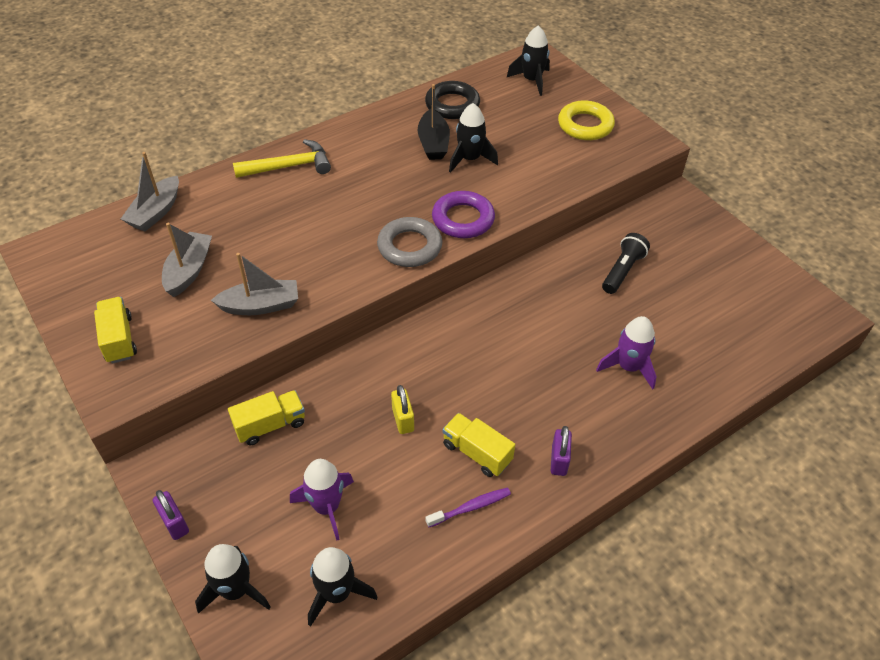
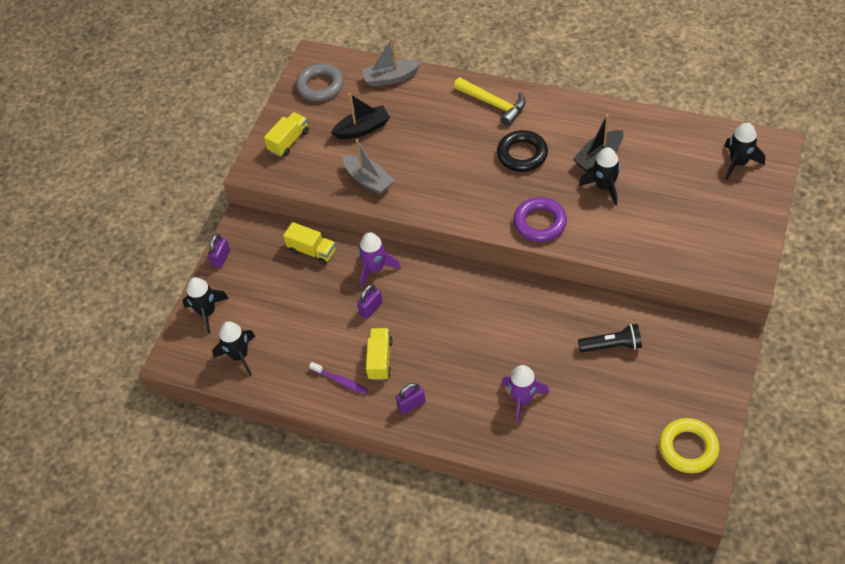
camera: 60 degrees right, 5 degrees up
(189, 270) = (362, 129): grey boat -> black boat
(327, 507) = (284, 314): purple rocket -> purple rocket (375, 268)
(403, 419) = (371, 308): yellow padlock -> purple padlock
(409, 246) = (486, 213): grey ring -> grey ring (320, 86)
(452, 105) = (653, 138): black ring -> black ring (522, 154)
(585, 125) = (720, 226): yellow ring -> yellow ring (688, 448)

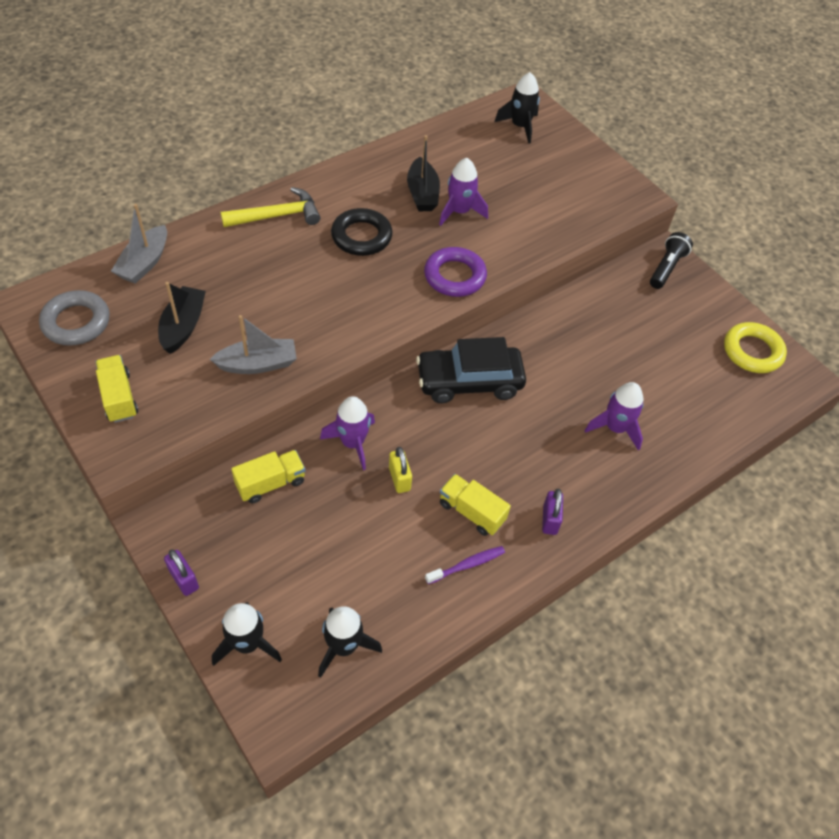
camera: 65 degrees left, 0 degrees up
(371, 308) = (399, 478): purple padlock -> yellow padlock
(480, 295) = (469, 382): none -> black car
(604, 187) = (459, 211): black rocket -> purple rocket
(612, 345) = (609, 329): black flashlight -> black flashlight (666, 268)

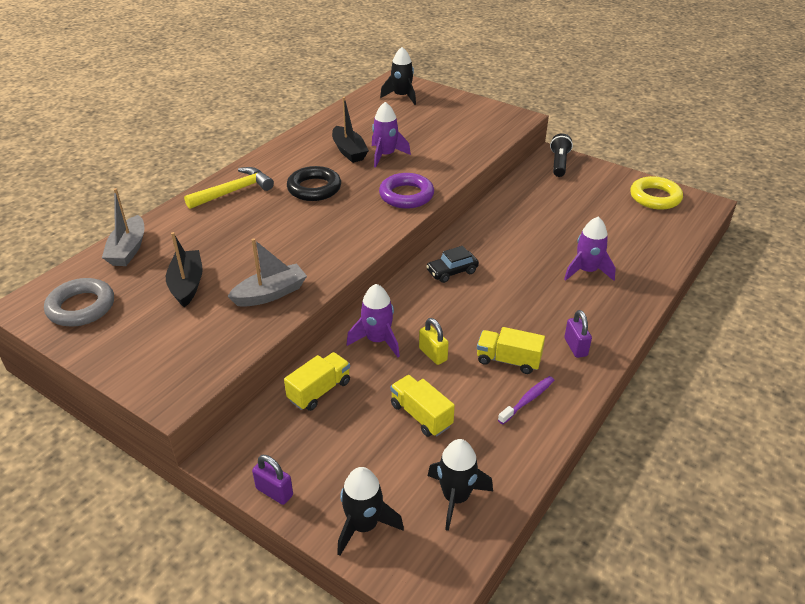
camera: 15 degrees left, 15 degrees down
(119, 397) = (150, 352): yellow truck -> yellow truck (421, 415)
(469, 382) = (452, 271): black car -> black car, size x0.54

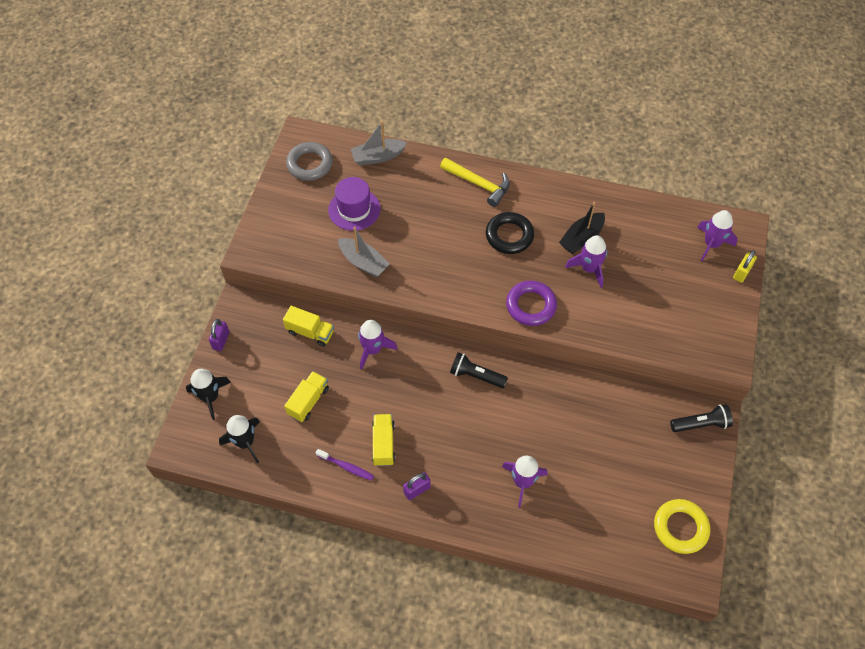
camera: 70 degrees right, 20 degrees up
(187, 284) = (354, 209): black boat -> purple hat
(402, 96) = (711, 244): black rocket -> purple rocket
(433, 354) = (371, 391): yellow padlock -> yellow padlock (741, 273)
(452, 271) = (476, 376): black car -> black flashlight

